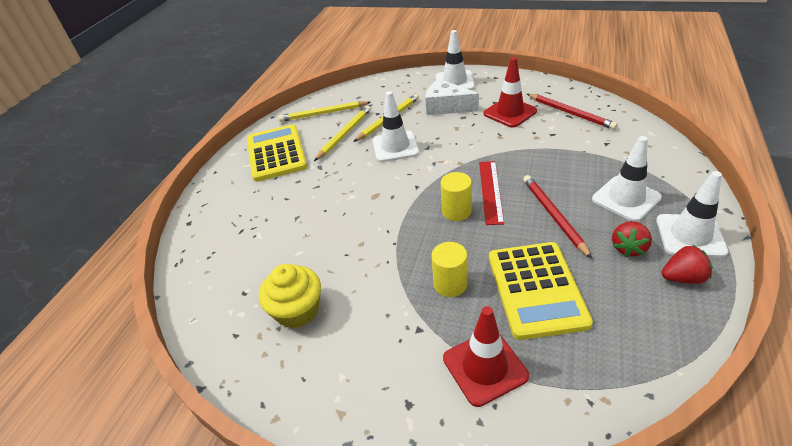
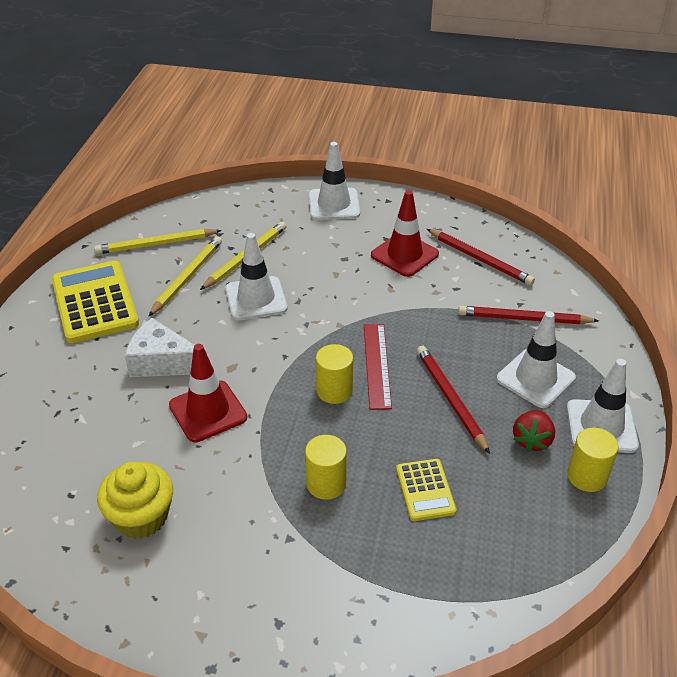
camera: 10 degrees left, 0 degrees up
(446, 107) = (322, 242): white cheese -> white cheese (162, 362)
(485, 367) = (364, 580): red traffic cone -> red traffic cone (208, 411)
(536, 289) = (425, 490): yellow calculator -> yellow calculator, size x0.54
(611, 154) = (524, 319): none -> red pencil
(683, 278) = (587, 476): red strawberry -> yellow cylinder

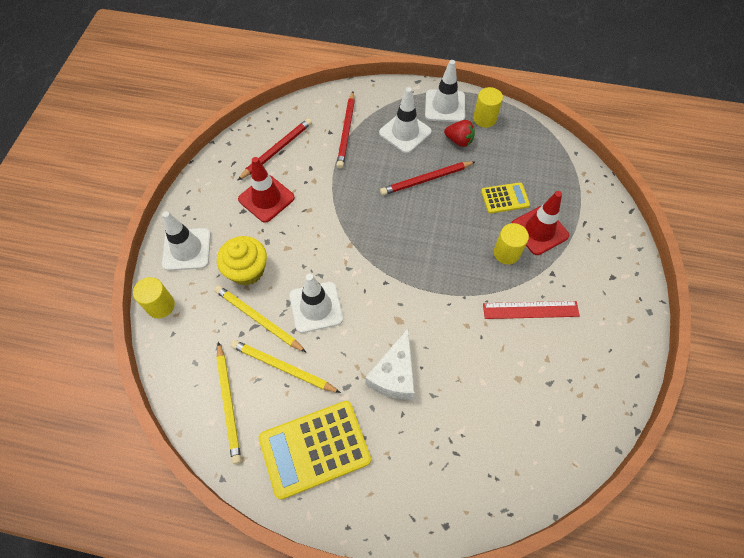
camera: 90 degrees left, 20 degrees up
(141, 517) = (550, 368): yellow cupcake -> yellow cupcake (247, 270)
(208, 411) = (447, 333): red traffic cone -> red traffic cone (539, 230)
(334, 391) = (421, 248): yellow cylinder -> yellow cylinder (160, 305)
(377, 365) = (394, 221): red ruler -> red ruler (530, 310)

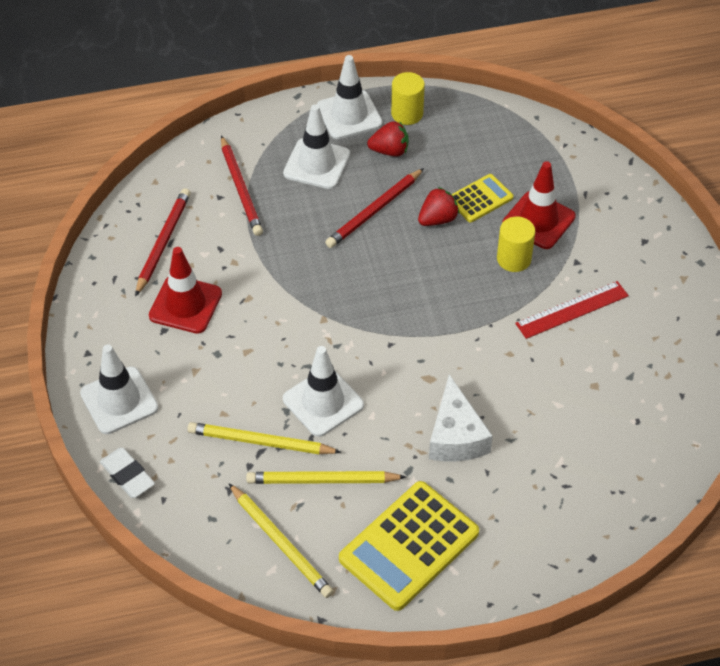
camera: 25 degrees left, 10 degrees down
(160, 305) = (127, 475): yellow cylinder -> white eraser
(247, 270) = (212, 395): yellow cupcake -> none
(467, 202) = (437, 219): none -> red strawberry

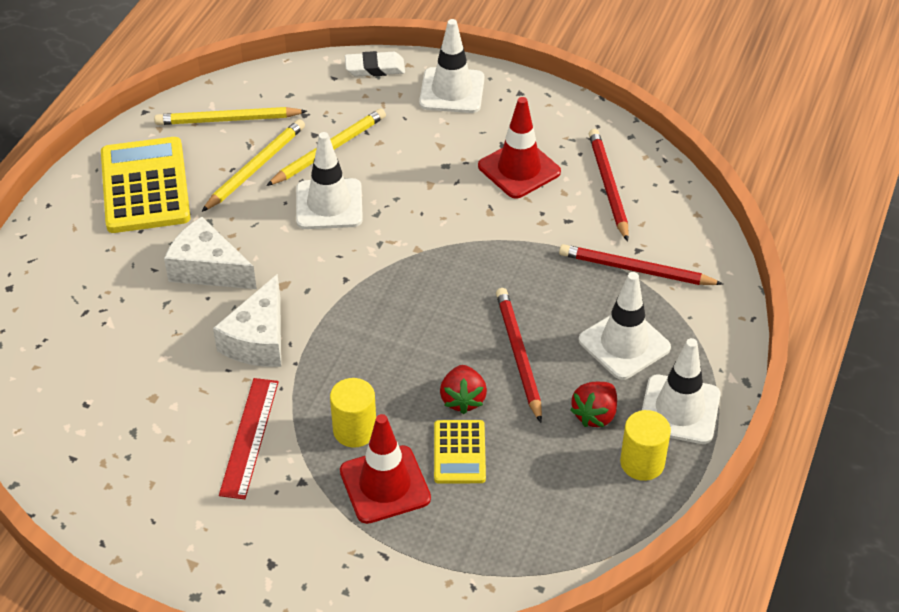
camera: 125 degrees right, 5 degrees down
(163, 243) = (608, 186): red pencil -> red pencil turned 150 degrees counterclockwise
(491, 359) = (258, 339): none -> white cheese

